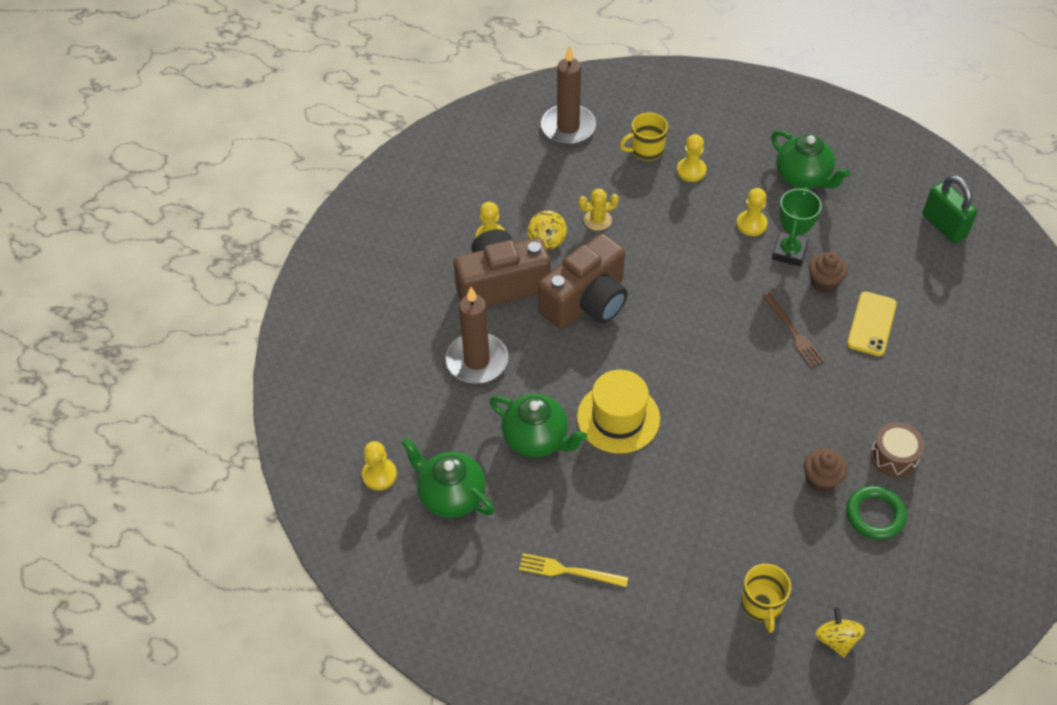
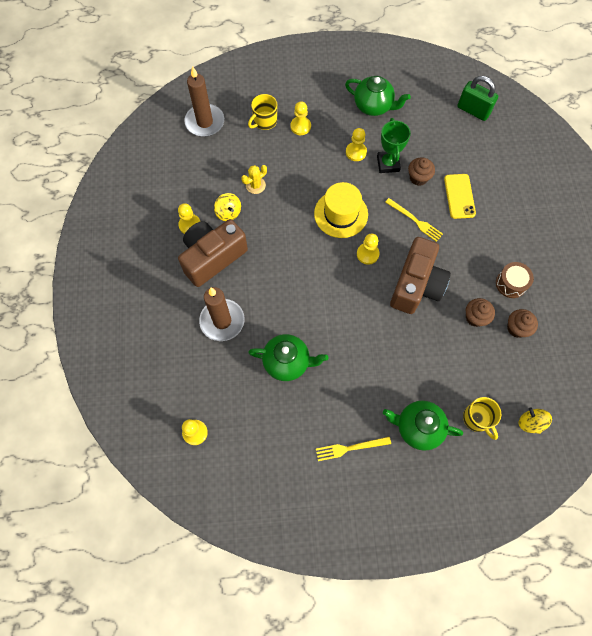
camera: 25 degrees left, 15 degrees up
(450, 495) = (249, 427): green teapot -> green teapot (418, 428)
(587, 301) = (275, 248): brown camera -> brown camera (416, 285)
(618, 418) = (333, 325): yellow hat -> yellow hat (341, 214)
(707, 350) = (367, 254): none -> yellow pawn
(793, 332) = (415, 220): brown fork -> yellow fork
(875, 515) = (517, 328): green ring -> brown cupcake

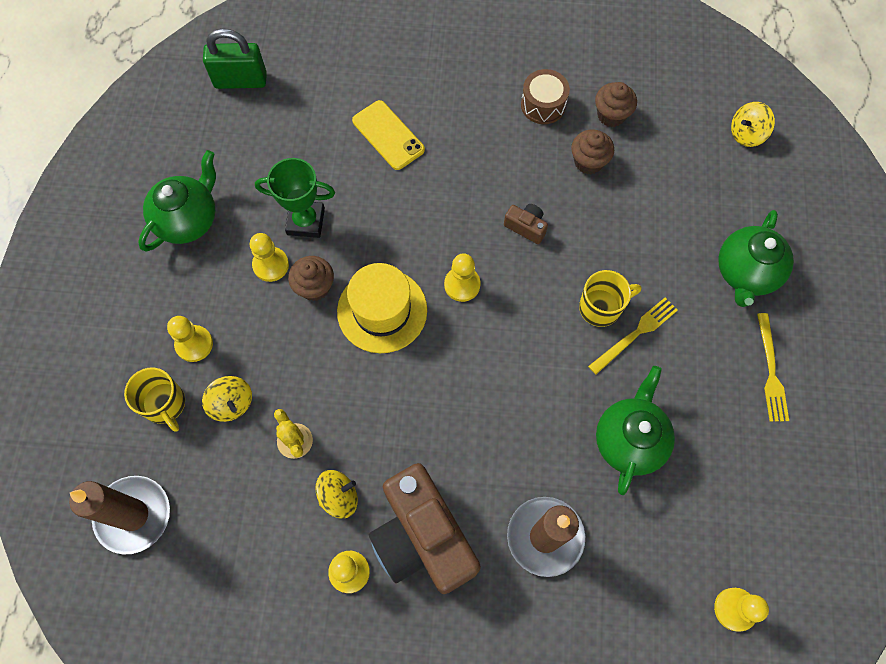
camera: 80 degrees left, 0 degrees up
(271, 151) = (232, 403): none -> yellow spinning top
(415, 220) = (417, 205): yellow fork -> yellow fork (635, 334)
(416, 285) = (526, 227): brown camera -> brown camera, size x0.41
(418, 178) = (342, 183): brown cupcake -> brown cupcake (314, 287)
(459, 196) = (388, 135): yellow phone -> yellow phone turned 45 degrees clockwise
(473, 110) = (240, 80): green padlock -> green padlock turned 45 degrees clockwise
(477, 419) = (737, 195): yellow mug -> yellow mug (601, 307)

